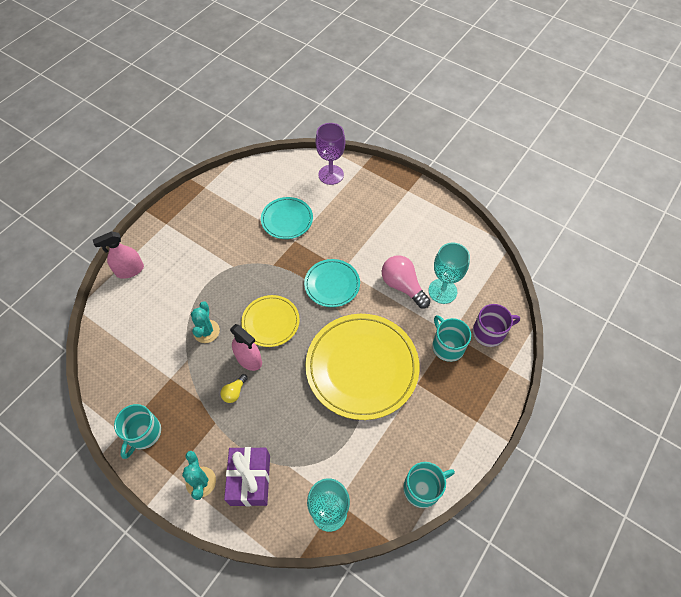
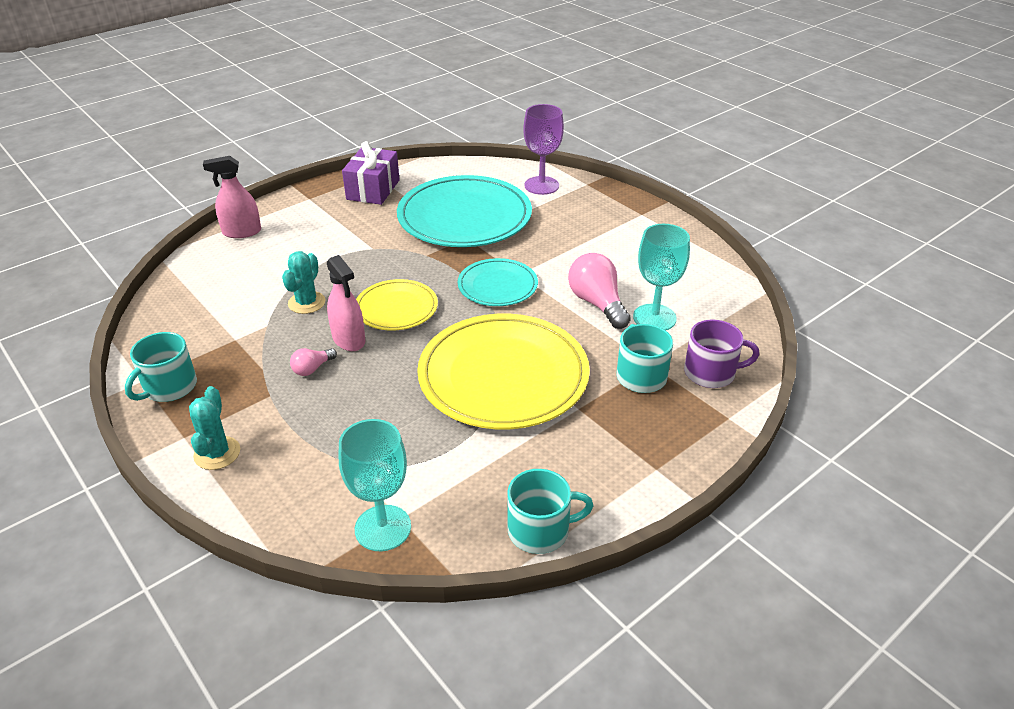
camera: 15 degrees right, 20 degrees down
(234, 392) = (312, 369): yellow light bulb -> pink light bulb
(250, 480) = (286, 465): purple gift -> purple gift (373, 190)
(287, 219) = (464, 217): turquoise plate -> turquoise plate, size x1.87

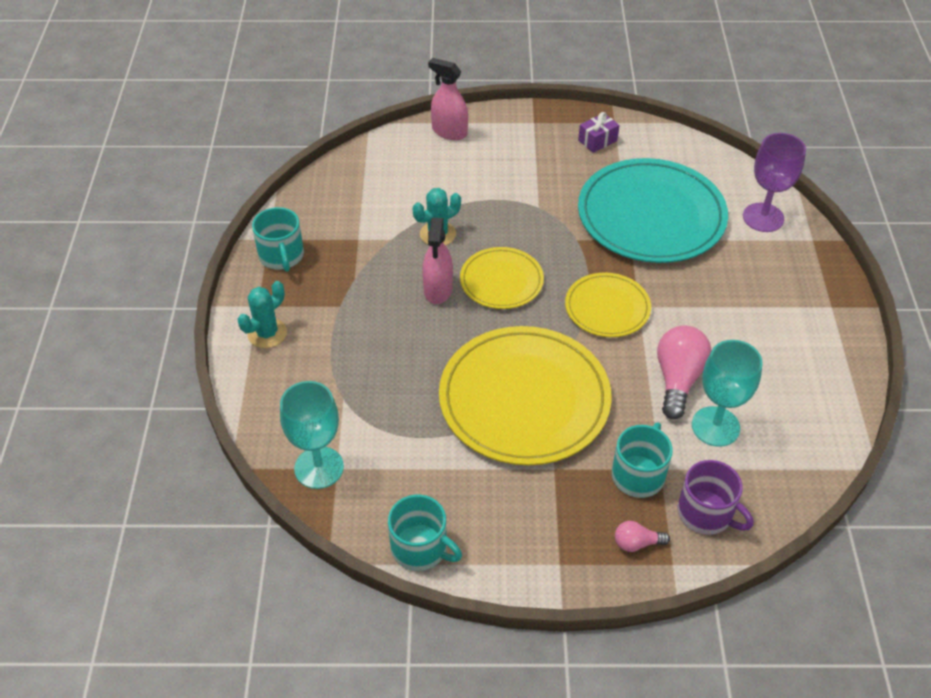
camera: 40 degrees right, 10 degrees up
(169, 387) = (281, 256): turquoise mug -> turquoise mug turned 90 degrees counterclockwise
(312, 369) = (388, 300): pink light bulb -> pink light bulb (636, 543)
(373, 190) = (597, 140): purple gift -> purple gift, size x0.58
(497, 286) = (607, 308): turquoise plate -> yellow plate

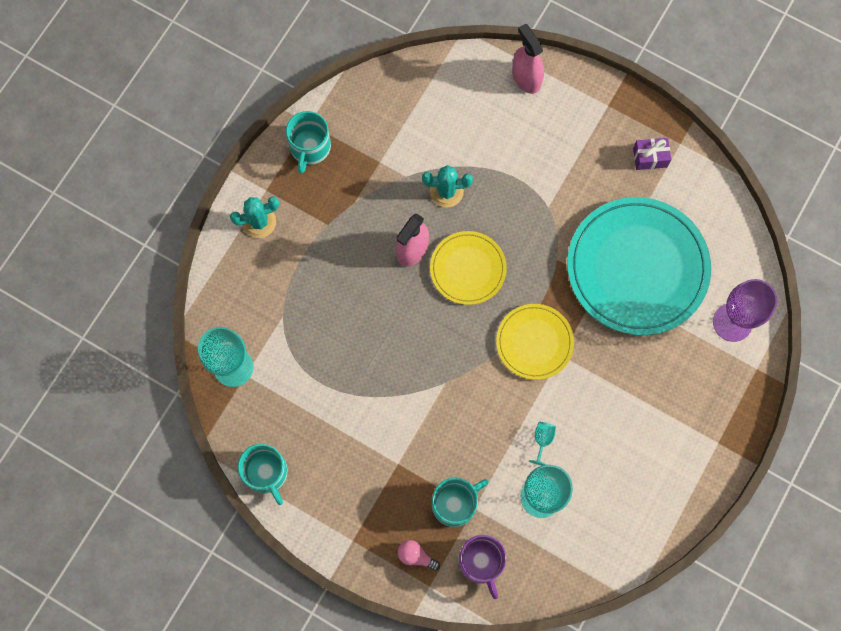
camera: 30 degrees right, 25 degrees up
(524, 399) = (414, 391): yellow plate -> none
(678, 379) = (542, 440): pink light bulb -> turquoise goblet

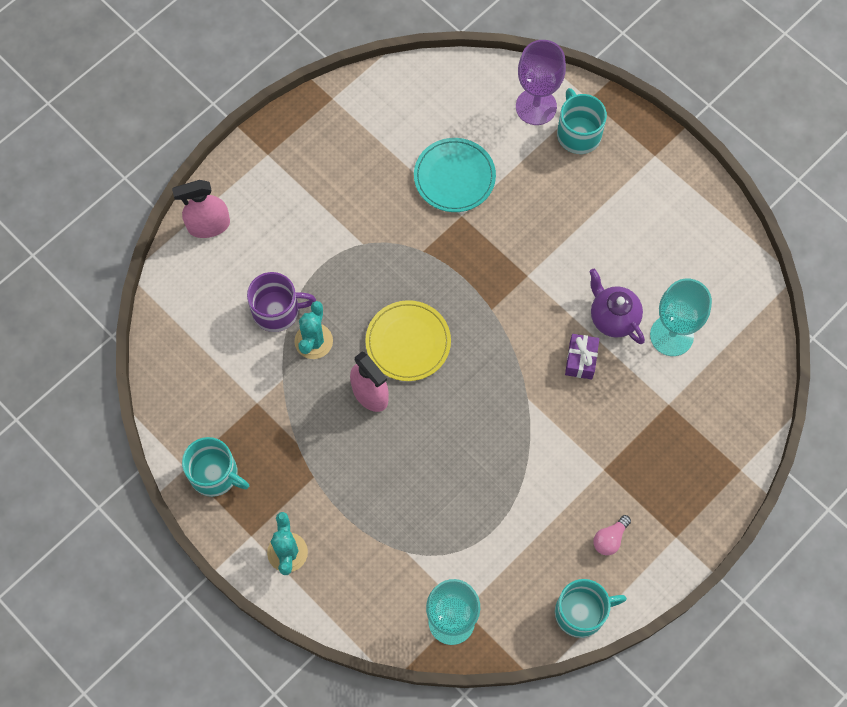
camera: 75 degrees left, 5 degrees down
(416, 556) = (706, 475): pink light bulb -> pink light bulb (610, 539)
(455, 503) = (659, 421): turquoise mug -> turquoise mug (578, 133)
(481, 562) = (726, 411): purple mug -> purple mug (277, 310)
(534, 342) = (507, 297): yellow plate -> none
(542, 440) = (613, 318): turquoise goblet -> purple teapot
(637, 268) = (454, 177): turquoise plate -> turquoise plate, size x0.54
(650, 157) = (338, 131): purple gift -> purple gift (580, 360)

